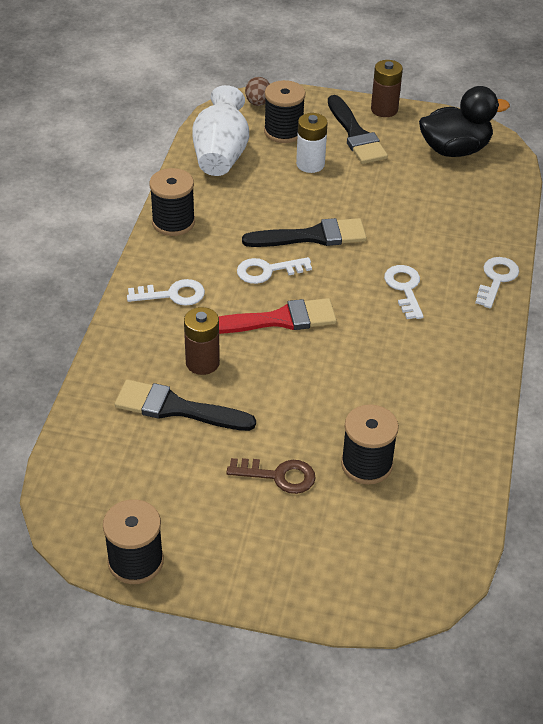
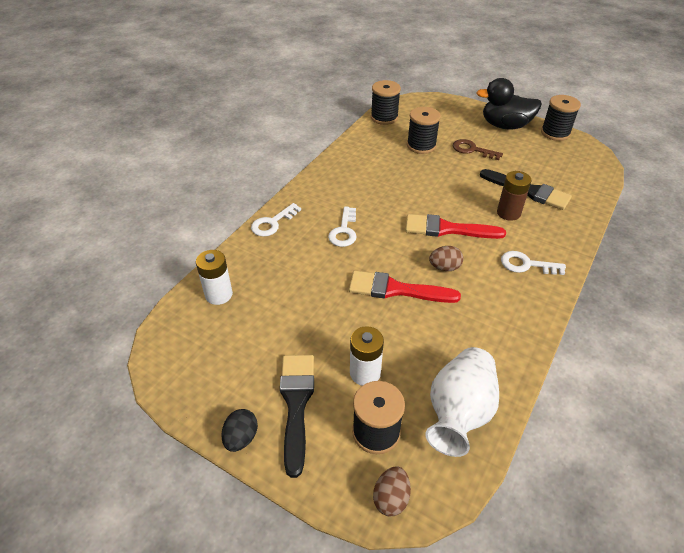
camera: 160 degrees left, 0 degrees up
(173, 222) = (521, 334): black spool -> black spool (384, 117)
(267, 271) = (444, 267): white key -> brown egg
(312, 236) = (396, 289): black brush -> red brush
(384, 109) = (241, 438): brown battery -> black egg
(455, 150) = (208, 354): black duck -> black duck (505, 125)
(488, 194) = (219, 294): none -> white battery

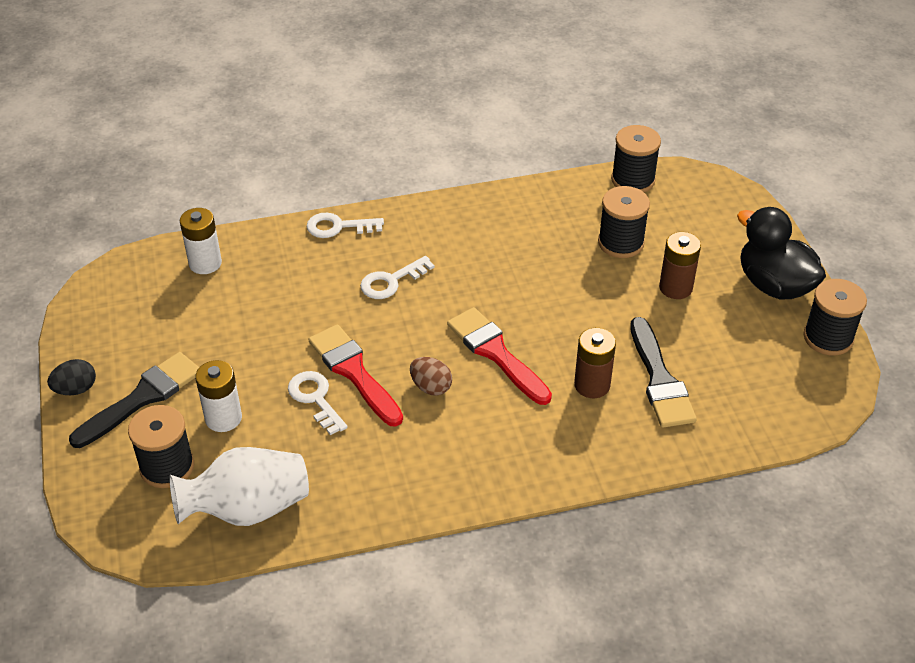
camera: 45 degrees right, 0 degrees up
(391, 498) = (111, 517): brown egg -> none
(472, 150) = (675, 288): brown key -> brown battery
(526, 264) = (518, 448): white key -> white key (315, 399)

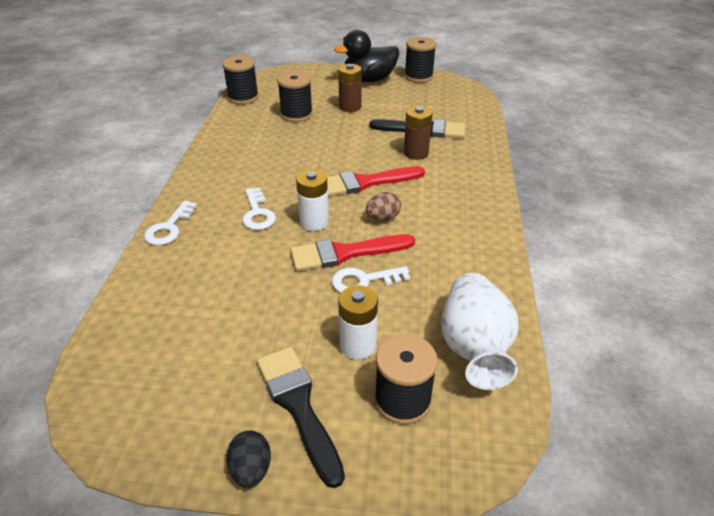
camera: 70 degrees left, 5 degrees down
(205, 263) = (140, 322): white battery -> white battery (314, 222)

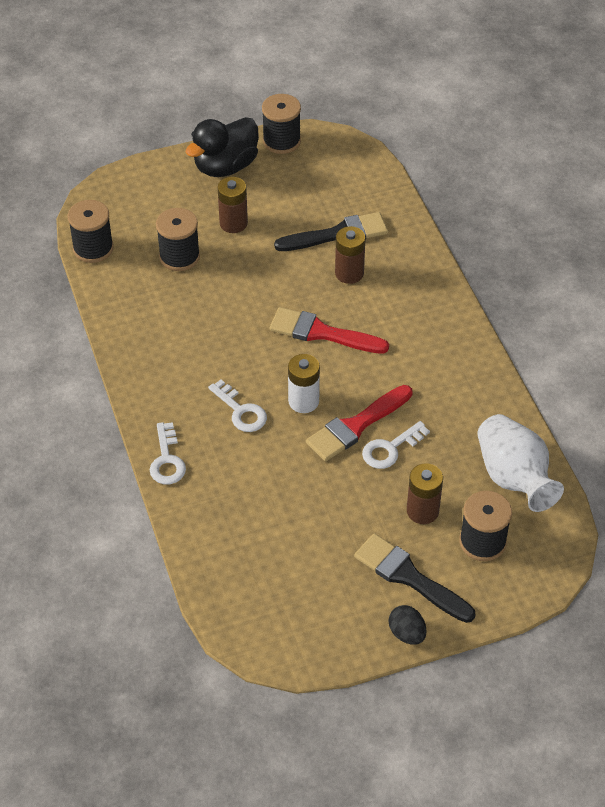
camera: 25 degrees left, 10 degrees up
(358, 345) = (422, 511): white battery -> brown battery
(366, 182) = (322, 333): red brush -> red brush turned 60 degrees clockwise
(383, 218) = (366, 372): brown egg -> none

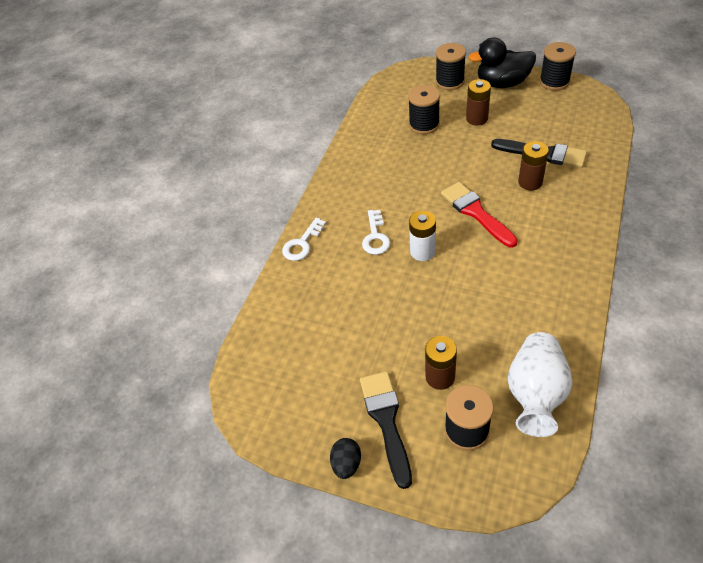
camera: 45 degrees right, 0 degrees up
(93, 248) = (377, 99): black spool -> black spool (450, 81)
(356, 425) = (445, 287): red brush -> none
(390, 449) = (455, 317): white key -> none

